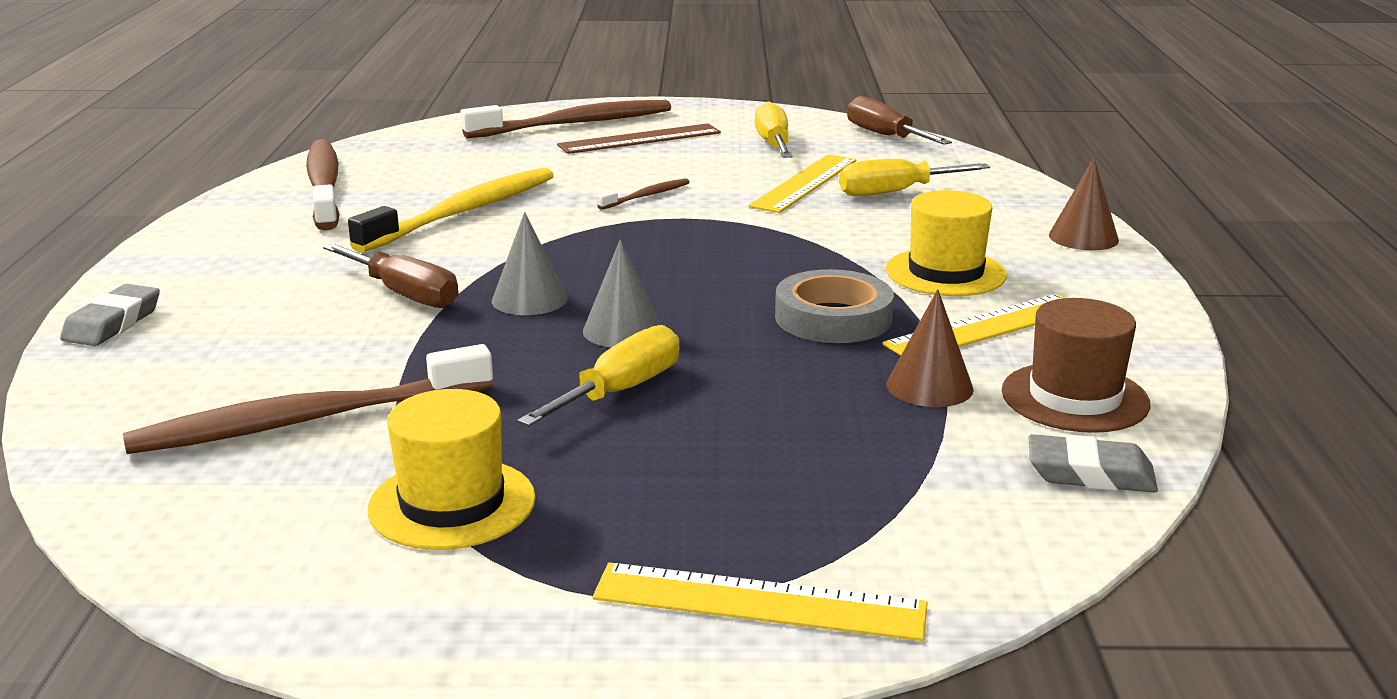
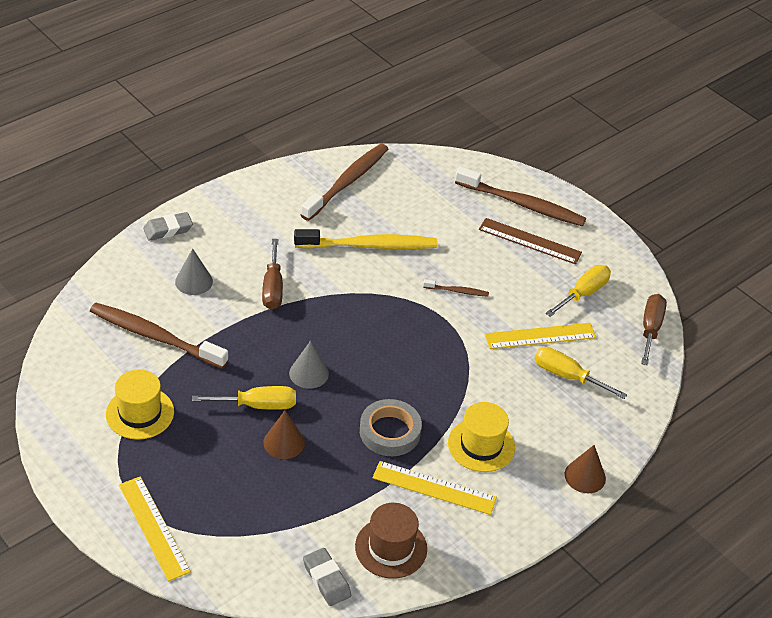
camera: 45 degrees right, 20 degrees up
(529, 299) = (307, 327): grey cone -> grey cone (194, 281)
(929, 386) = (355, 496): brown cone -> brown cone (284, 442)

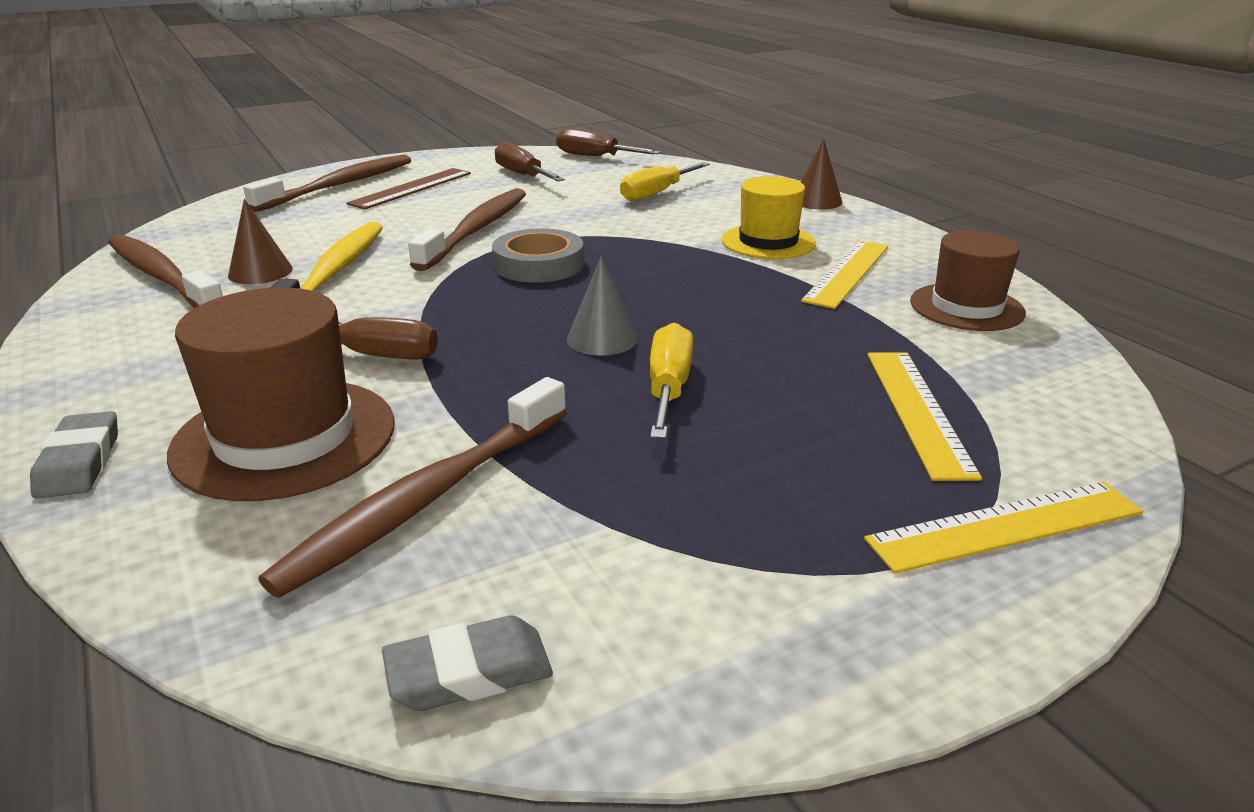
camera: 75 degrees left, 15 degrees down
(140, 413) = (666, 531): yellow hat -> none
(194, 281) = (285, 437): grey cone -> brown hat
(284, 442) = (761, 370): brown cone -> brown cone (260, 272)
(326, 579) = (1050, 356): grey eraser -> grey eraser (469, 673)
(390, 432) = (741, 290): grey tape -> grey tape (538, 264)
(457, 291) = (476, 230): brown toothbrush -> brown toothbrush, size x2.22
(540, 336) = (584, 198): yellow ruler -> yellow ruler (918, 410)
(583, 293) = (522, 175): yellow screwdriver -> brown screwdriver

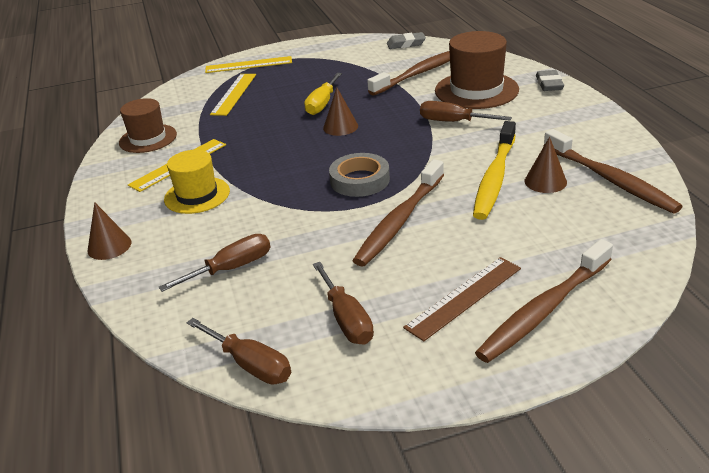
camera: 165 degrees left, 5 degrees up
(602, 339) = (340, 127): grey cone -> brown cone
(656, 193) = (231, 268): yellow screwdriver -> brown screwdriver

